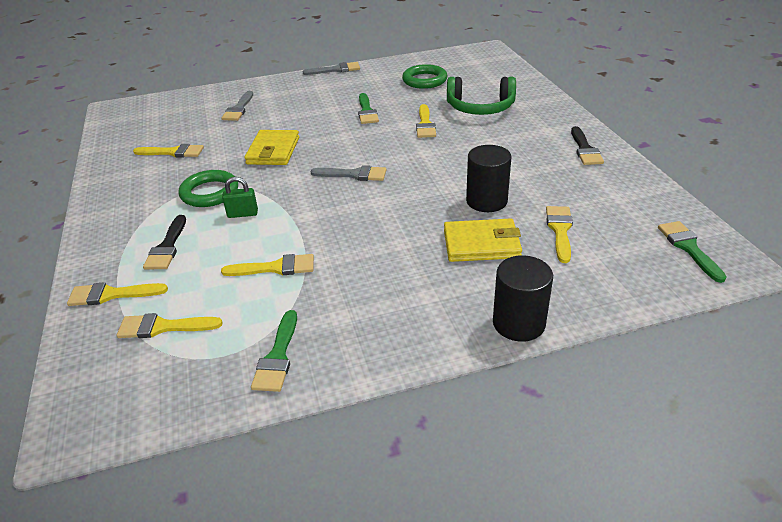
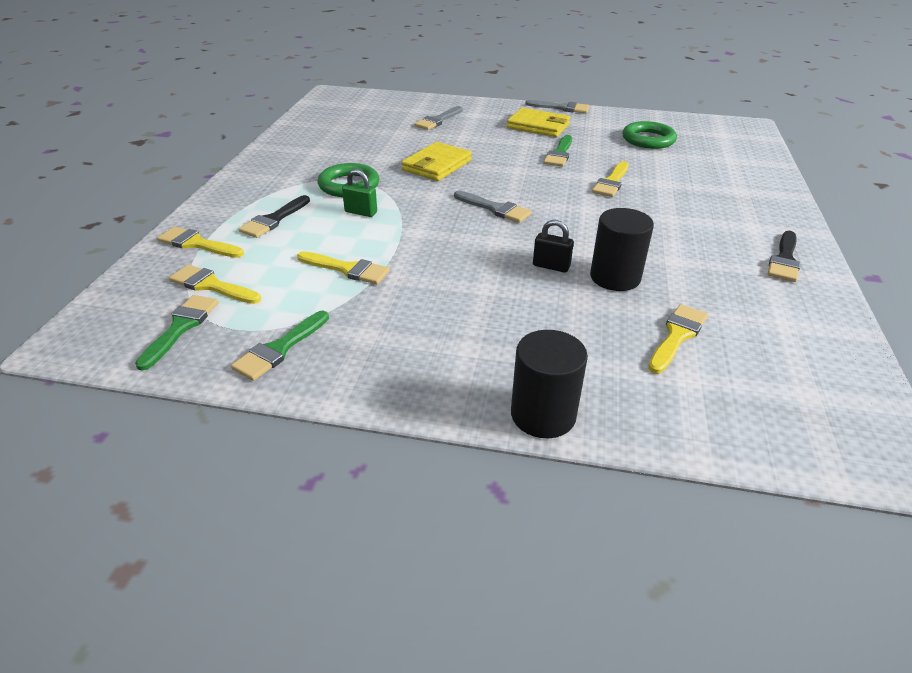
camera: 25 degrees right, 0 degrees up
(173, 152) = (348, 142): yellow brush -> none
(435, 208) = (551, 266): none -> black padlock
(480, 107) = (689, 182): green headphones -> none
(481, 244) = (571, 318): yellow wallet -> yellow wallet (538, 126)
(689, 248) = (836, 415): green brush -> green brush (181, 327)

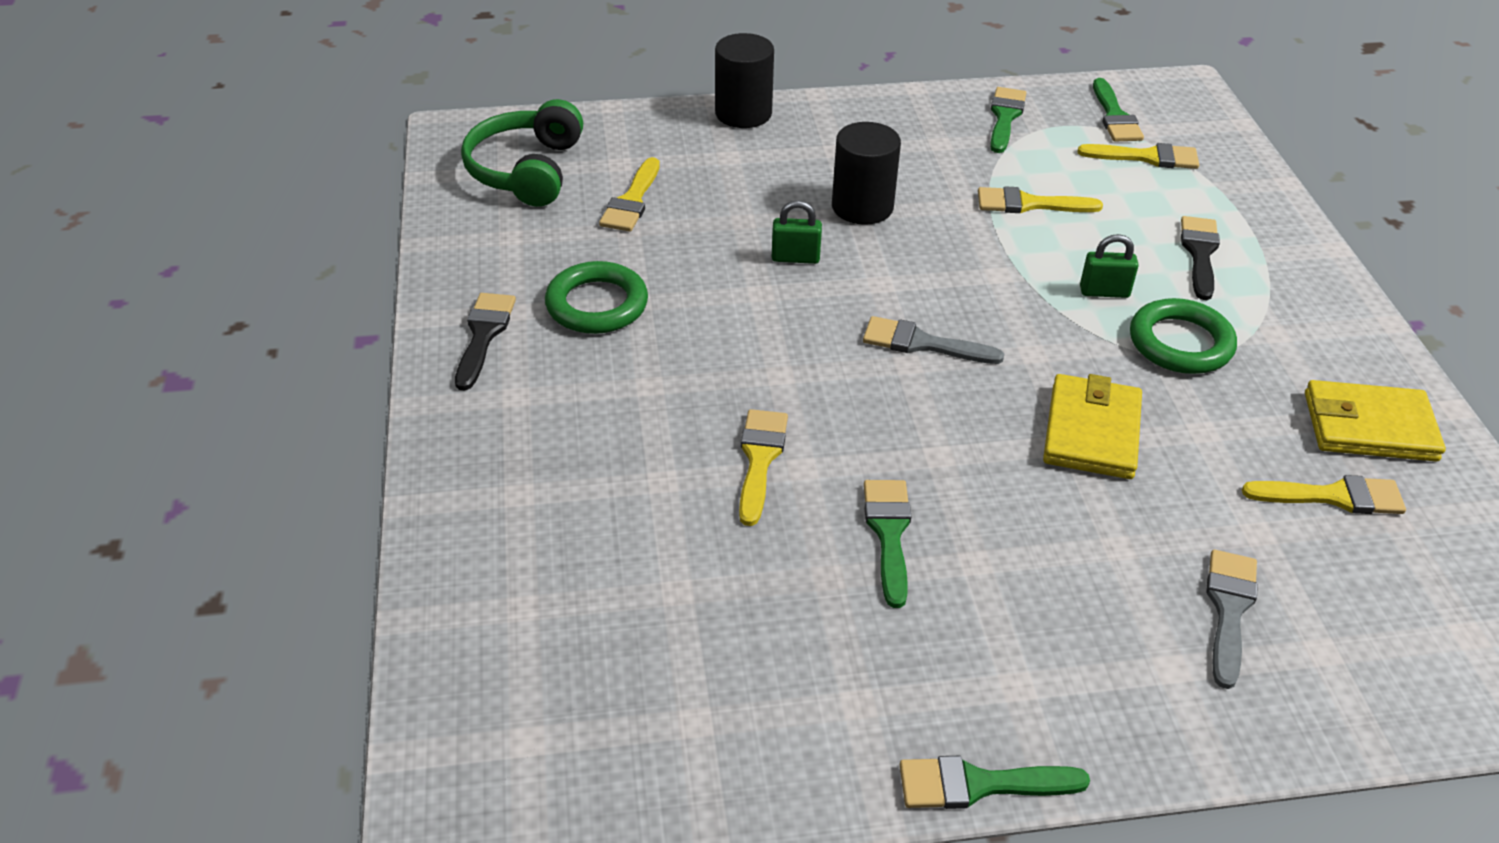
camera: 160 degrees right, 5 degrees up
(197, 244) = (1236, 199): yellow brush -> yellow brush (1332, 496)
(538, 126) = (988, 649): yellow wallet -> yellow wallet (1369, 426)
(551, 266) = (795, 258): black padlock -> green padlock
(561, 108) = (980, 784): grey brush -> green brush
(615, 277) = (711, 258): black cylinder -> black cylinder (862, 207)
(648, 139) = (712, 654): green ring -> green ring (597, 304)
(788, 390) = (526, 170): none -> green headphones

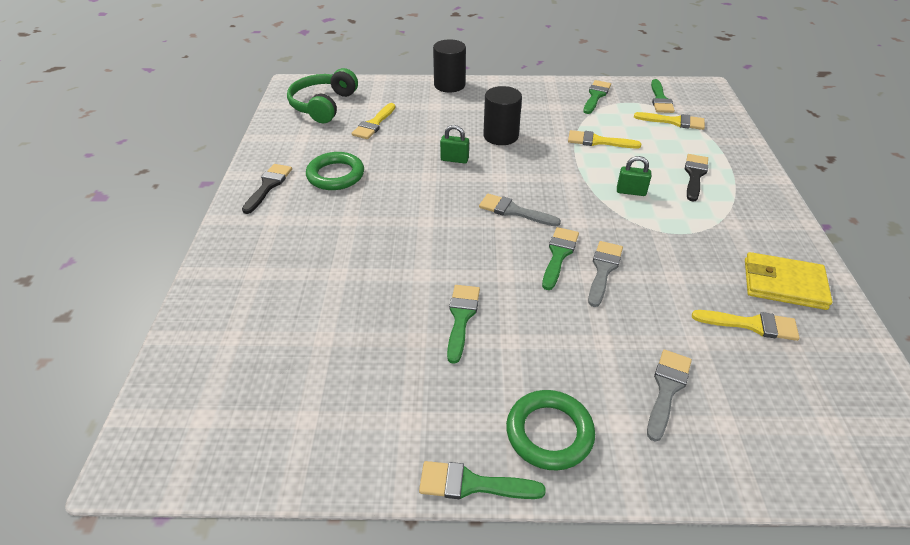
camera: 10 degrees right, 0 degrees up
(760, 460) = (398, 267): yellow brush -> none
(1015, 413) = (559, 255): none -> green brush
(1091, 431) = (603, 270): yellow wallet -> grey brush
(1180, 343) = (671, 224): green ring -> green ring (549, 433)

